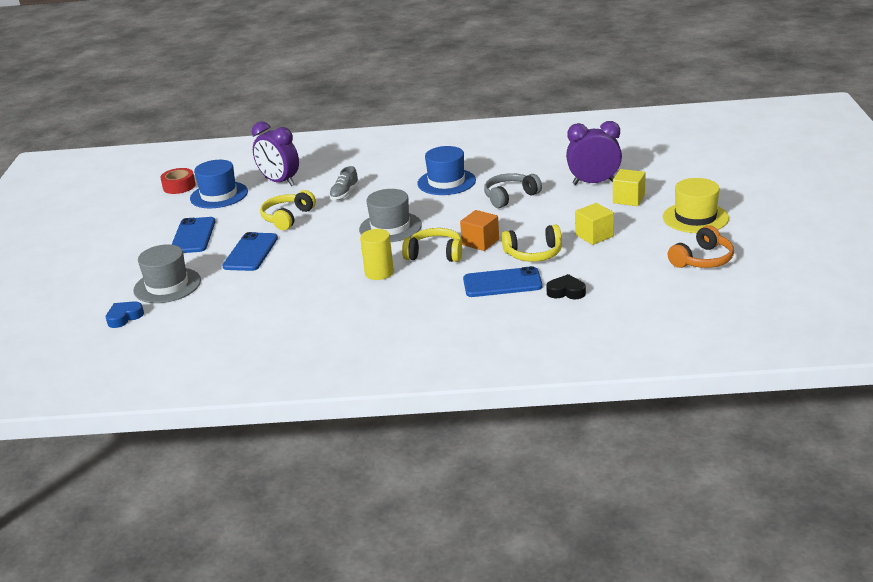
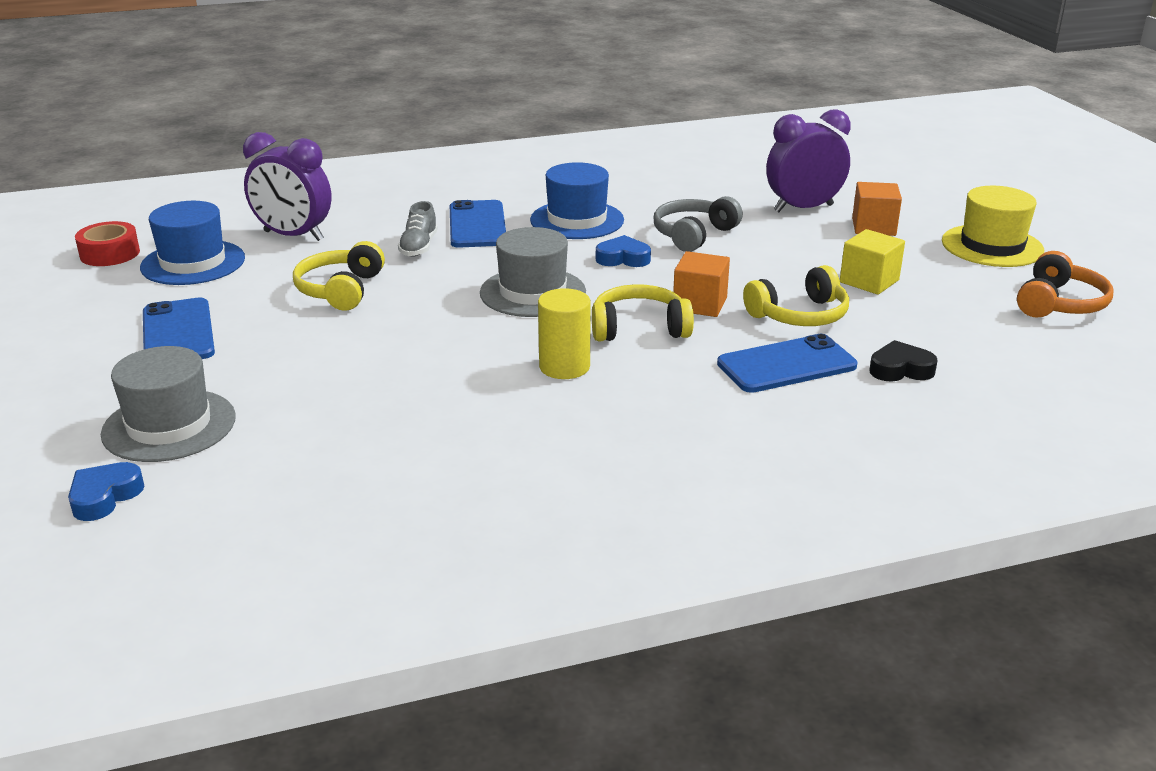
camera: 20 degrees left, 0 degrees up
(250, 252) = (305, 352): blue phone -> blue phone (477, 225)
(456, 209) = (623, 258): none -> blue heart
(628, 199) = (873, 227): yellow cube -> orange cube

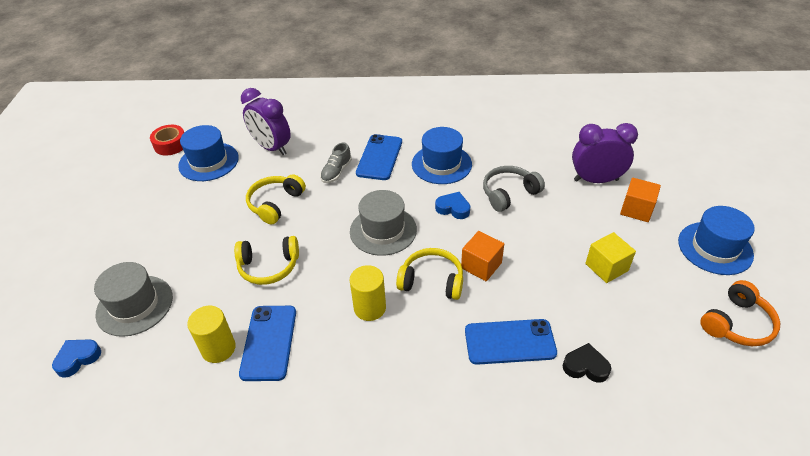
camera: 20 degrees right, 15 degrees up
(178, 333) = (174, 223): blue phone -> blue phone (269, 342)
(350, 444) = (218, 348): none -> yellow cylinder
(799, 315) = (542, 292): yellow headphones -> yellow headphones (269, 266)
(992, 246) = (715, 248): yellow hat -> blue hat

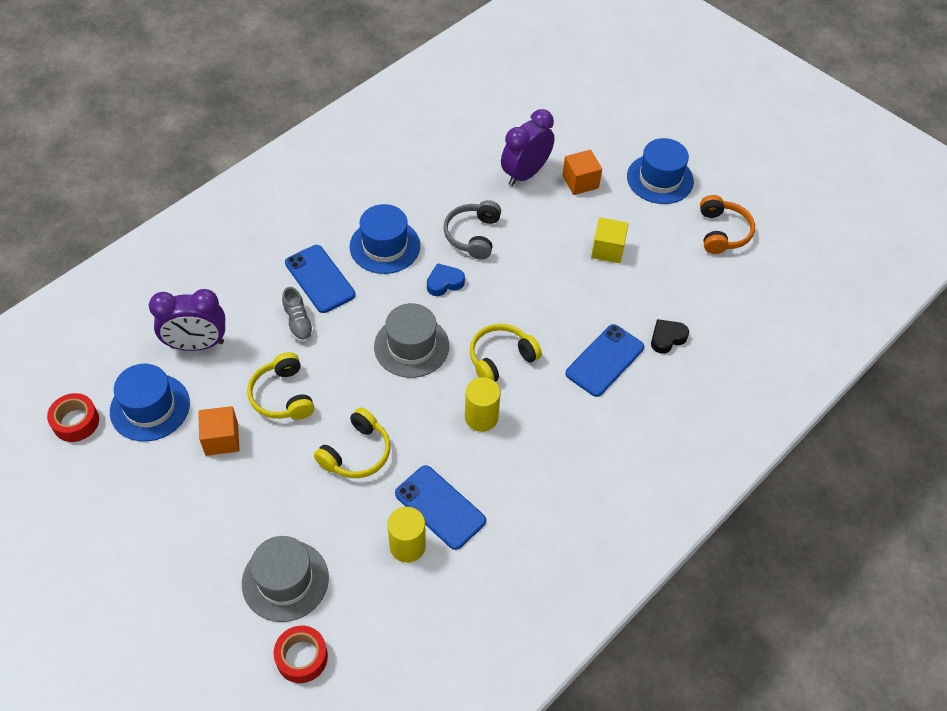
camera: 50 degrees left, 10 degrees up
(78, 359) = (302, 657): blue heart -> red tape
(481, 265) = (522, 317): orange cube -> orange cube (221, 439)

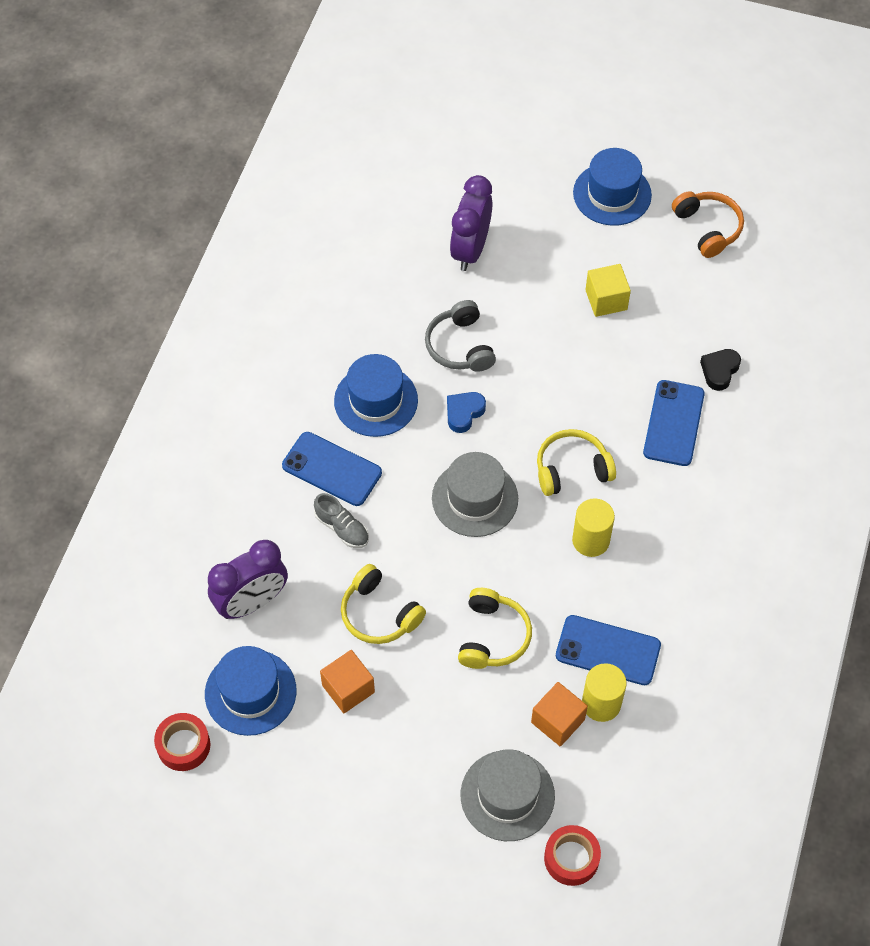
camera: 25 degrees left, 5 degrees up
(501, 358) = (572, 469): yellow headphones -> yellow headphones turned 45 degrees clockwise
(580, 182) = (533, 234): orange cube -> orange cube (557, 721)

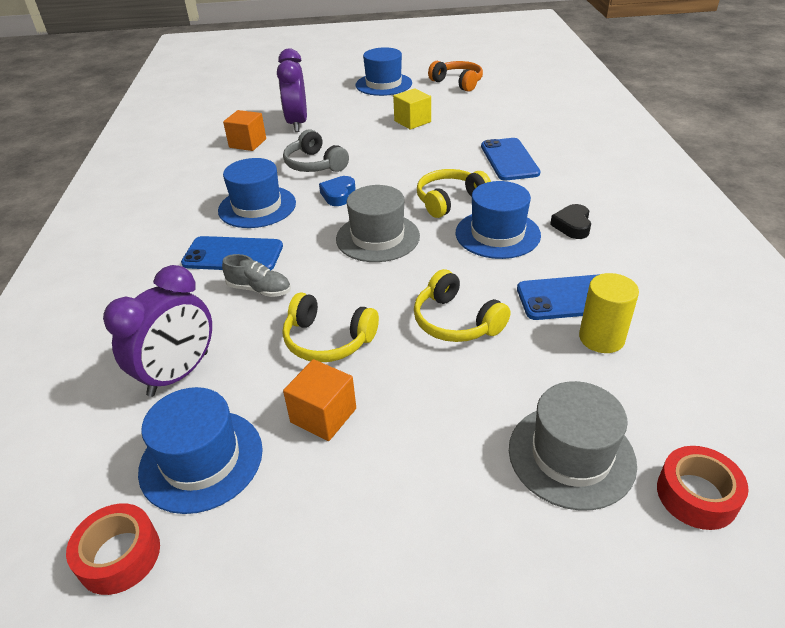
camera: 20 degrees left, 20 degrees down
(493, 636) = (456, 321): yellow headphones -> yellow headphones turned 150 degrees clockwise
(557, 721) = (571, 366): orange cube -> orange cube (247, 143)
(590, 540) = (497, 234): yellow cylinder -> blue hat
(719, 371) = (519, 131): black heart -> black heart (572, 225)

